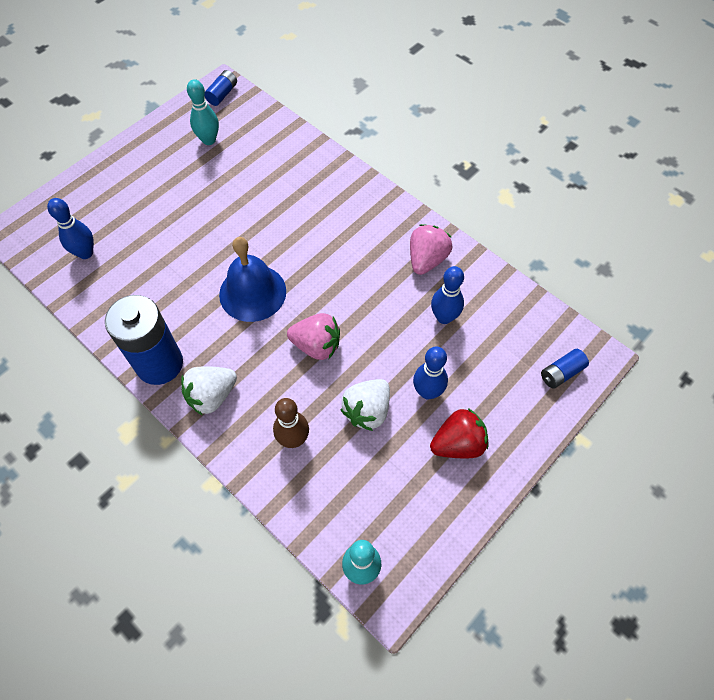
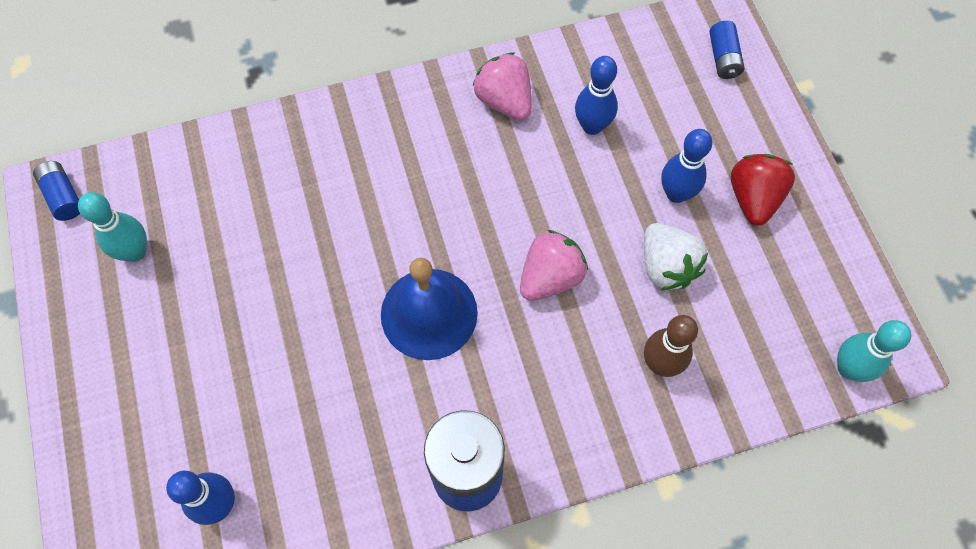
camera: 60 degrees left, 5 degrees up
(212, 396) = (551, 431): white strawberry -> none

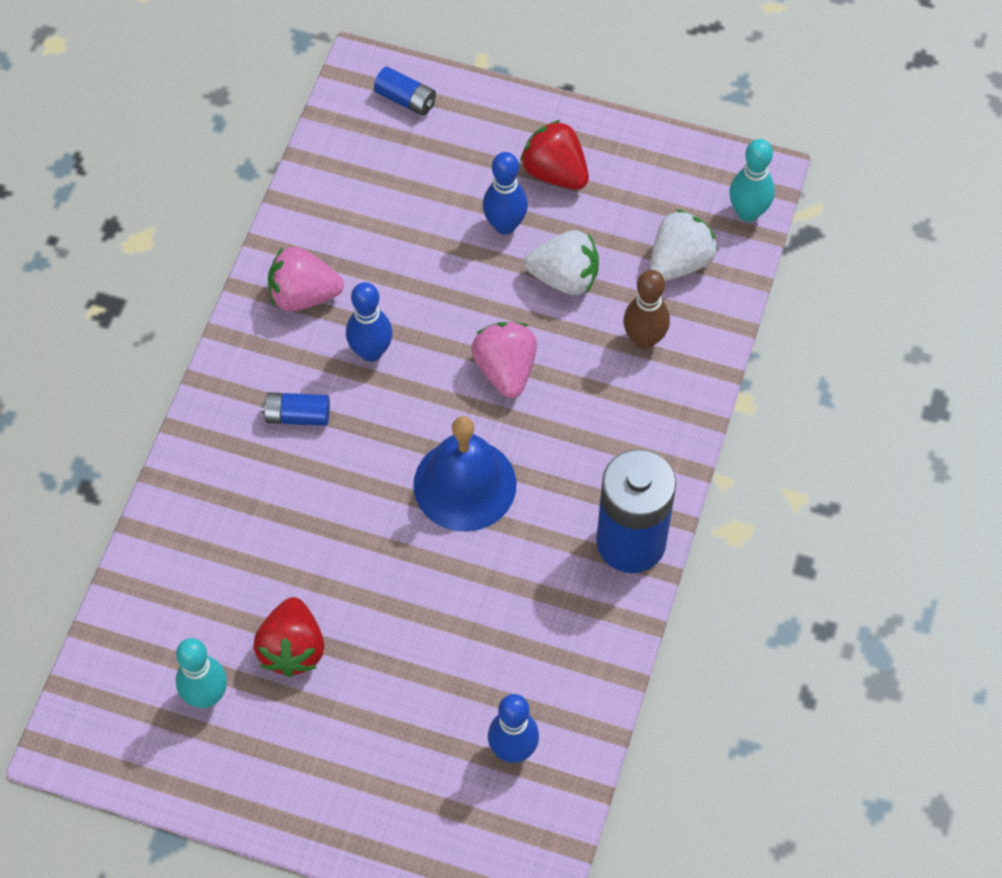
camera: 55 degrees left, 5 degrees down
(63, 196) = (89, 732): blue battery -> blue battery (297, 416)
(209, 284) = (292, 649): none -> red strawberry
(592, 126) = (388, 244): blue bowling pin -> blue bowling pin (371, 352)
(755, 344) = (679, 262): none -> white strawberry

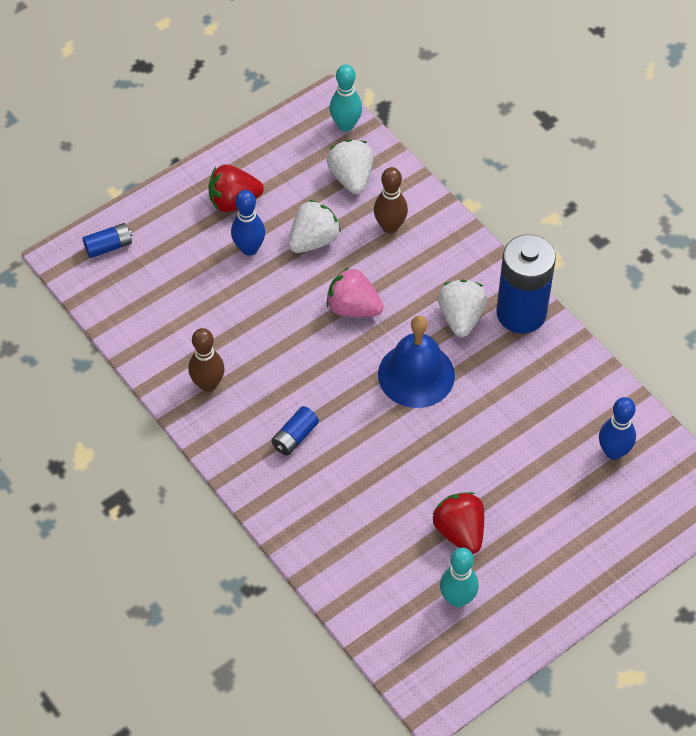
camera: 55 degrees left, 5 degrees down
(292, 649) = (460, 531): red strawberry -> red strawberry turned 150 degrees counterclockwise
(303, 295) = (208, 384): pink strawberry -> brown bowling pin
(371, 352) = (281, 371): blue bowling pin -> none
(576, 484) = (461, 318): none -> white strawberry

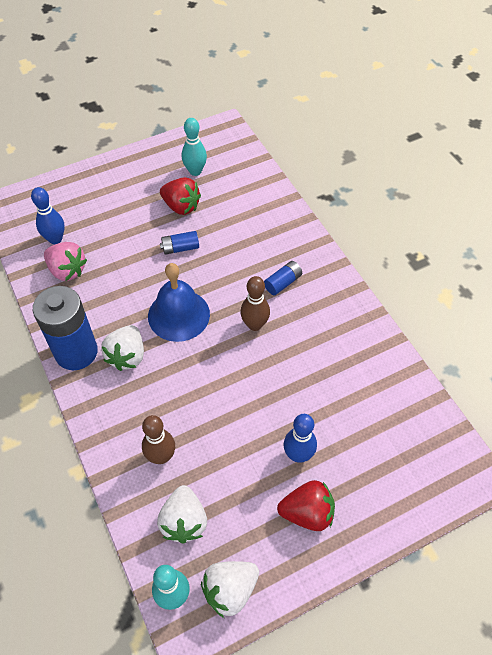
camera: 170 degrees left, 0 degrees up
(109, 246) = (433, 480): blue battery -> blue battery (180, 248)
(208, 384) = (346, 333): brown bowling pin -> brown bowling pin (255, 325)
(313, 240) = (236, 453): white strawberry -> white strawberry (230, 590)
(353, 308) = (215, 379): pink strawberry -> pink strawberry (67, 270)
(460, 531) = (181, 206): red strawberry -> red strawberry turned 45 degrees counterclockwise

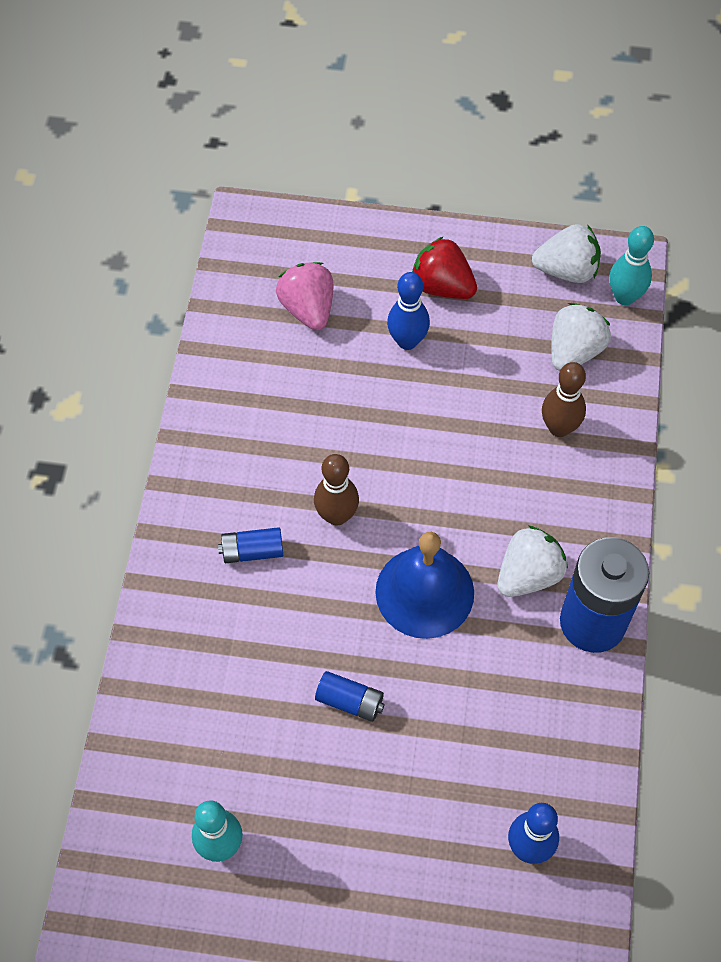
camera: 145 degrees left, 5 degrees up
(67, 270) = (540, 770): pink strawberry -> pink strawberry (308, 308)
(181, 206) = (295, 782): red strawberry -> none

